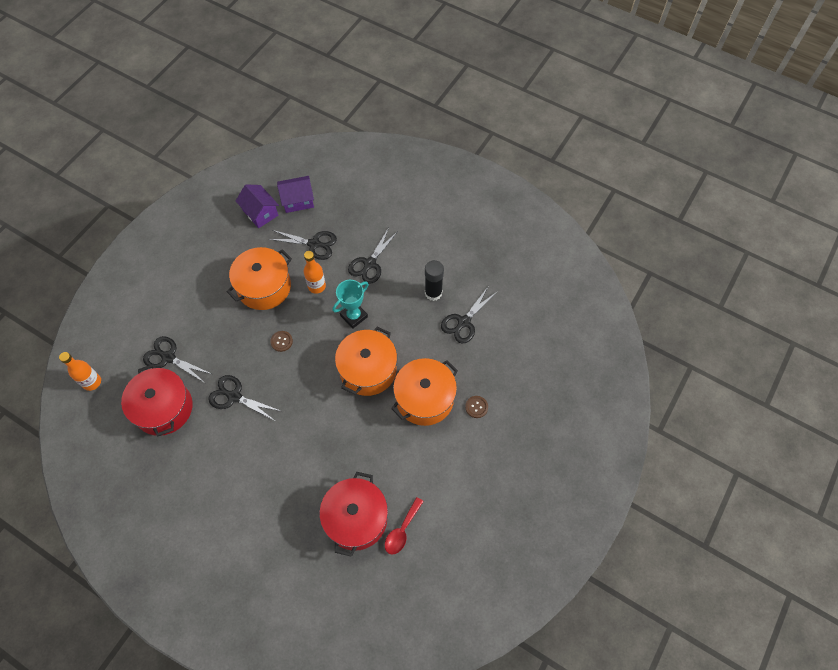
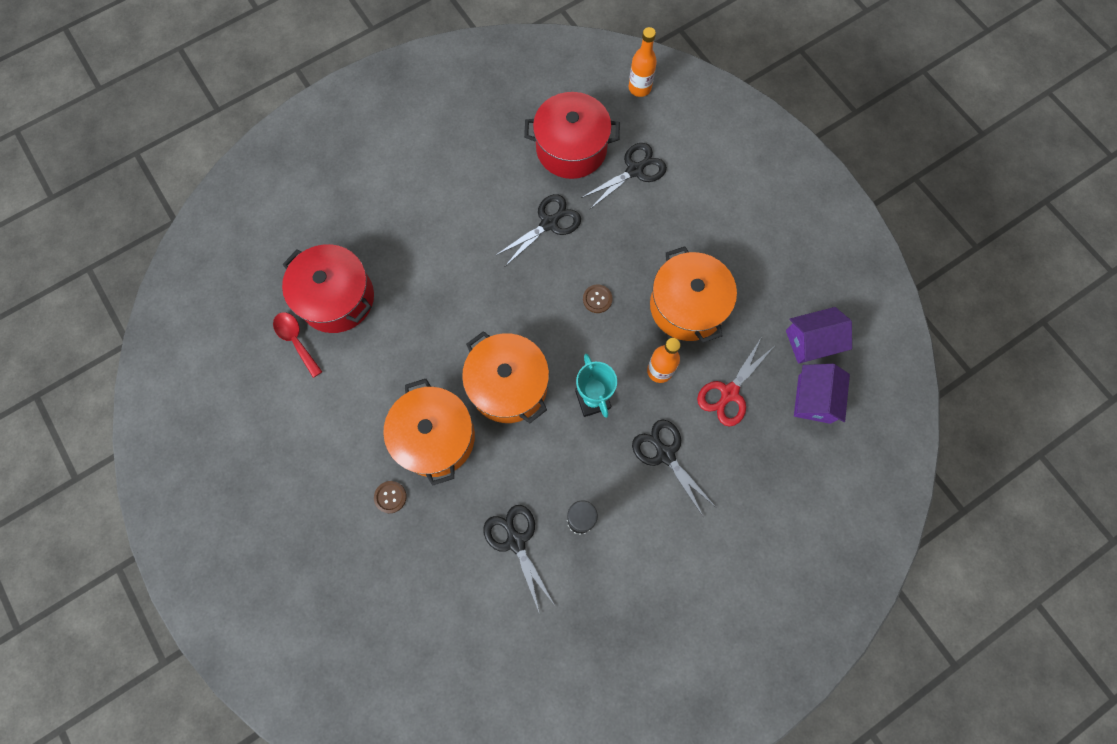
camera: 115 degrees right, 10 degrees up
(314, 244) = (729, 393): black scissors -> red scissors

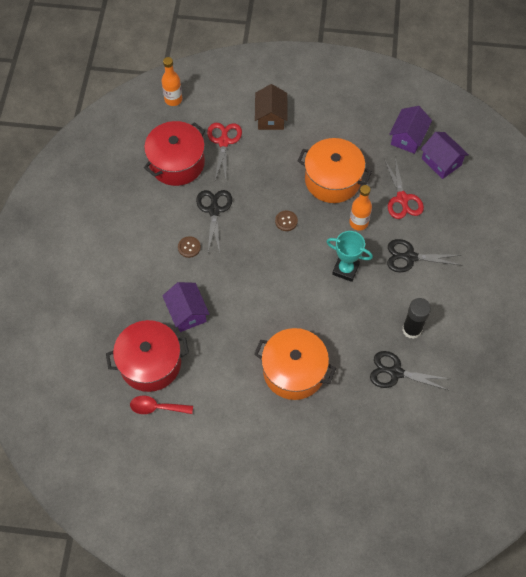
camera: 50 degrees left, 10 degrees down
(390, 497) = (309, 423): brown button -> brown button (189, 247)
(416, 288) = (187, 313): none -> purple house
(508, 385) = (297, 307): orange pot -> none
(634, 170) = (223, 142): black scissors -> red scissors
(705, 190) = (270, 117): none -> brown house

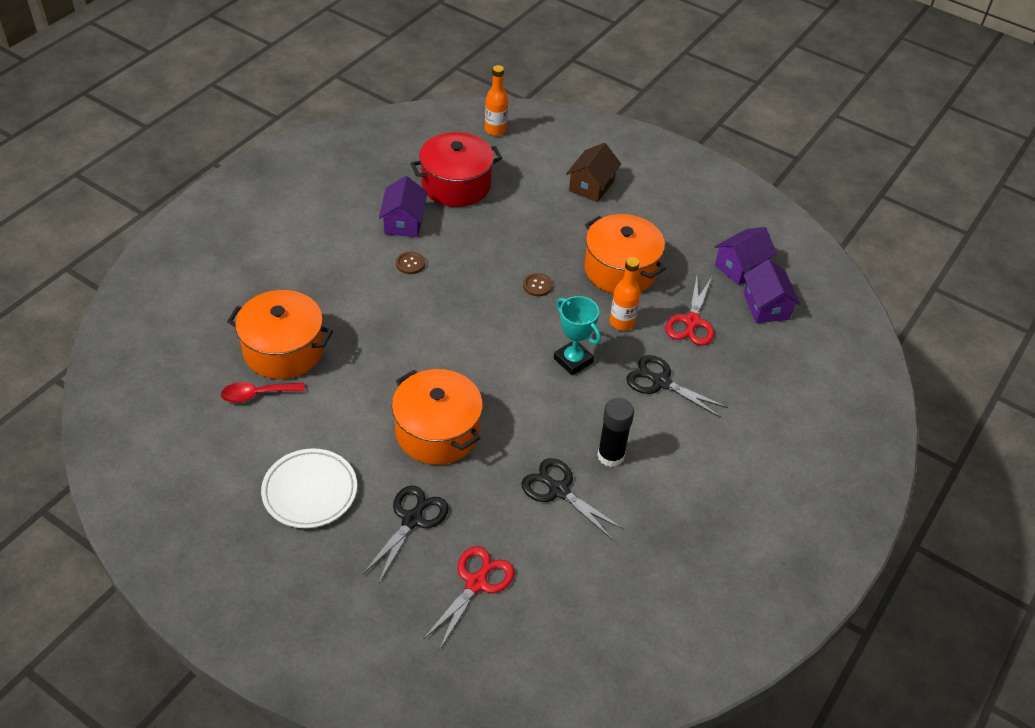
camera: 25 degrees right, 15 degrees down
(150, 363) = (283, 350): red pot -> orange pot
(157, 407) = (257, 394): red spoon -> red spoon turned 45 degrees counterclockwise
(187, 313) = (360, 322): purple house -> purple house (404, 222)
(214, 210) = (464, 242): black scissors -> black scissors (412, 520)
(223, 142) = (522, 187): red scissors -> red scissors (476, 583)
(242, 460) = (310, 491): none -> white plate

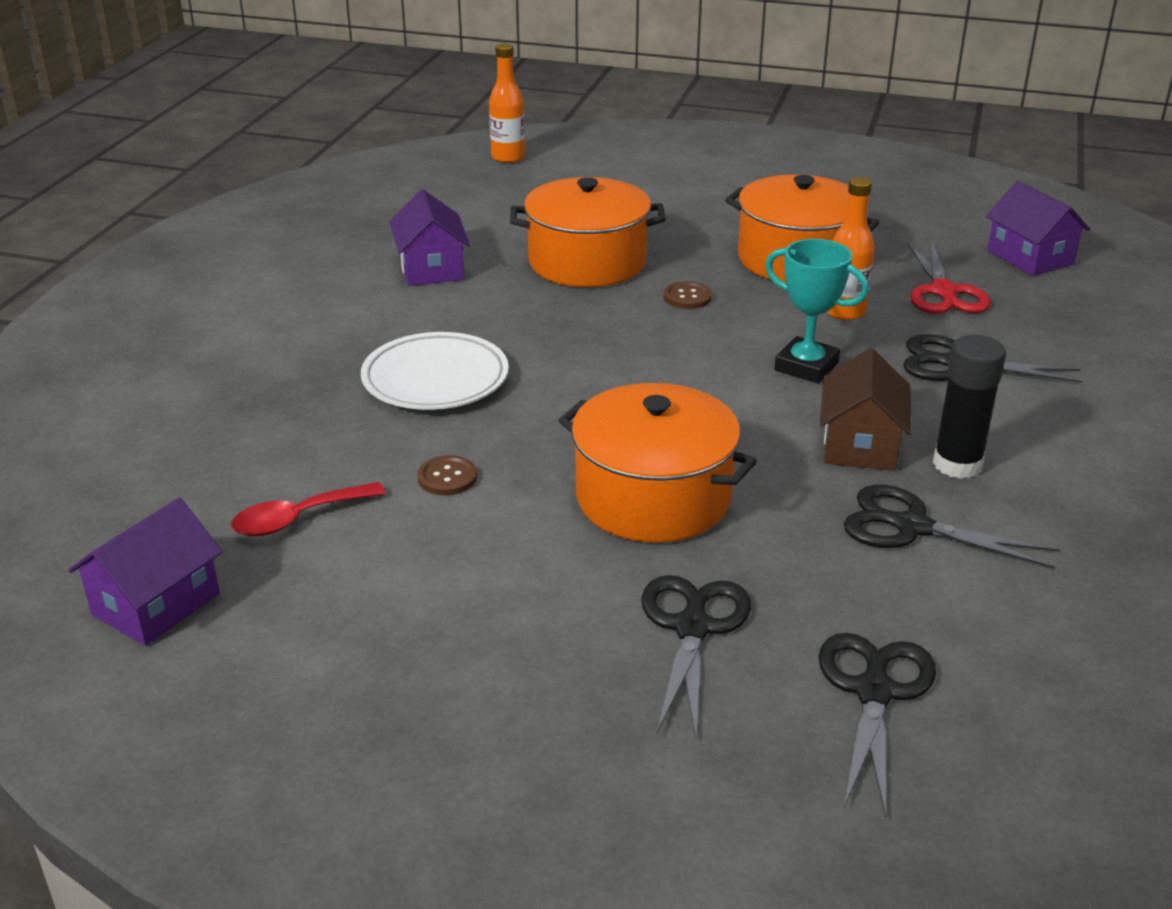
camera: 15 degrees left, 15 degrees down
(283, 350) = (316, 450): orange pot -> orange pot (587, 262)
(310, 491) = (476, 633): white plate -> white plate (435, 379)
(410, 264) = (471, 310): brown button -> brown button (447, 477)
(456, 185) = (487, 217): red pot -> none
(476, 583) = (874, 692): red scissors -> black scissors
(591, 186) = (686, 186): brown house -> brown house (860, 444)
(740, 267) = (959, 226): purple house -> purple house (156, 604)

